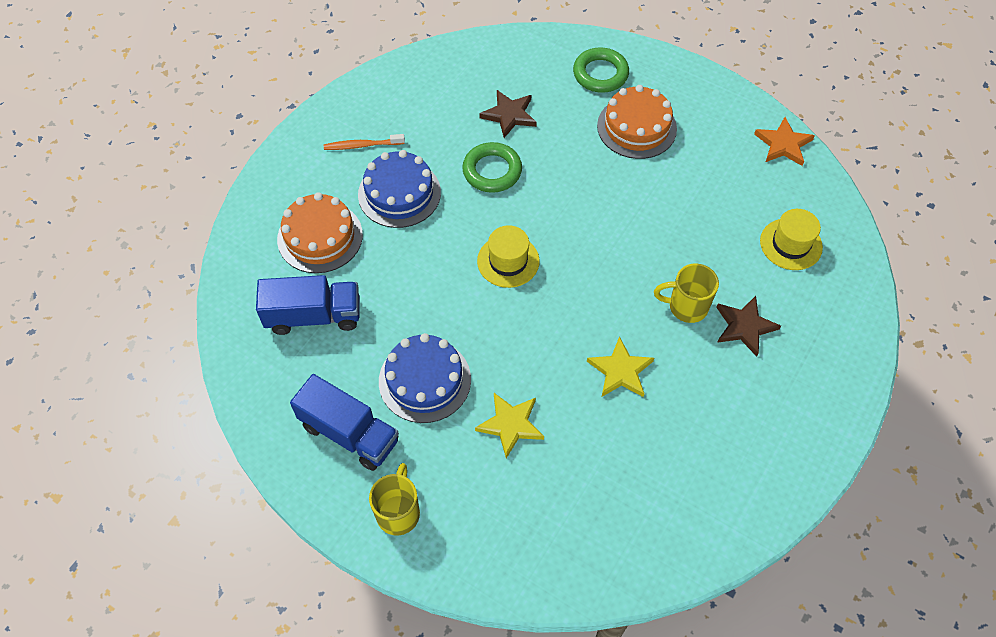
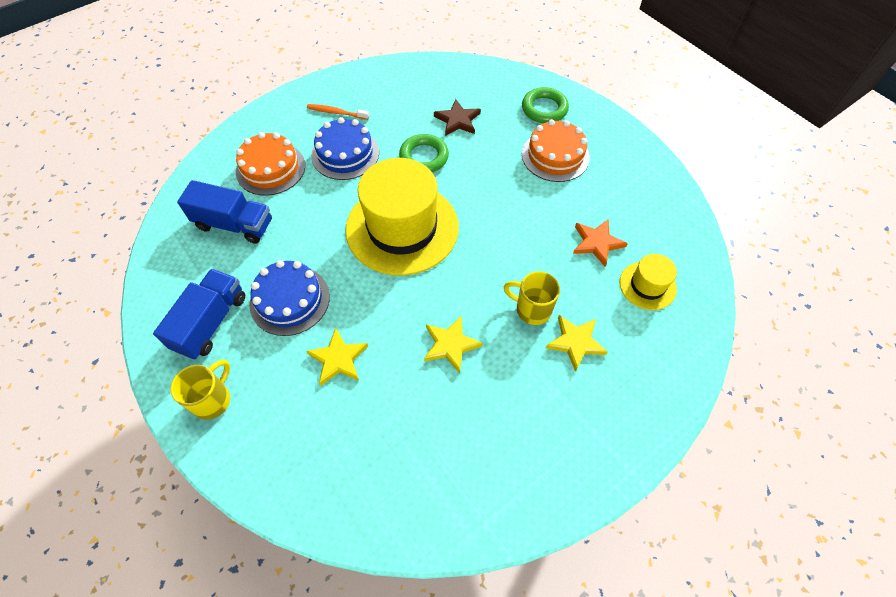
camera: 20 degrees right, 0 degrees up
(349, 433) = (211, 322): blue truck -> blue truck turned 120 degrees counterclockwise
(508, 261) = (402, 228): yellow hat -> yellow hat, size x2.13
(744, 327) = (575, 342): brown star -> yellow star
(783, 144) = (675, 202): orange star -> orange star (597, 243)

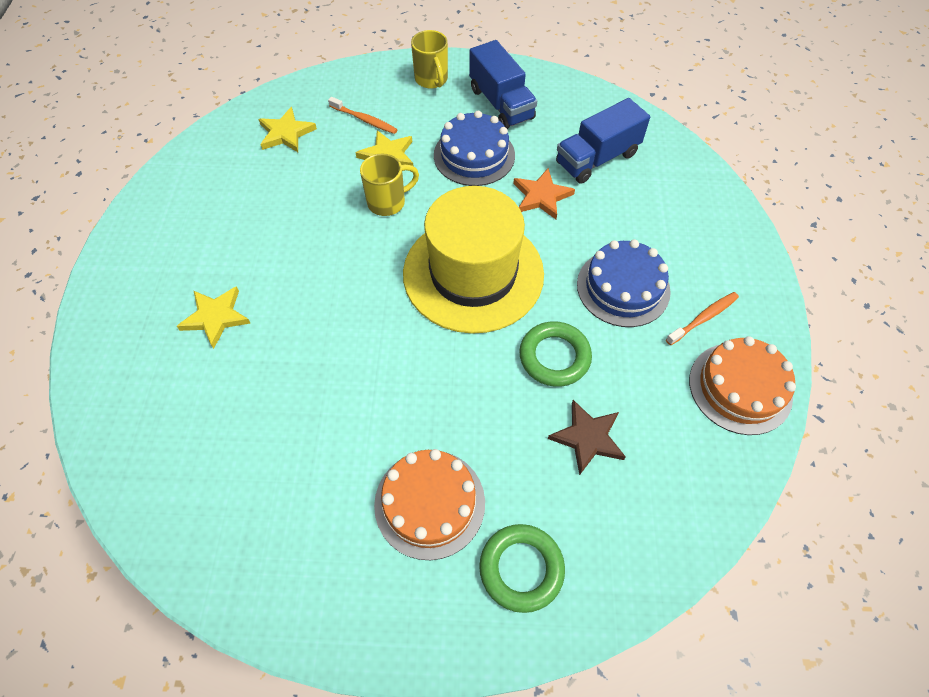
camera: 130 degrees right, 0 degrees up
(270, 168) = (653, 216): orange cake -> orange cake (740, 388)
(309, 412) = (364, 120): none -> orange toothbrush
(450, 345) = (318, 229): yellow star -> yellow star (286, 133)
(531, 309) = (280, 310): yellow mug -> yellow mug (388, 202)
(597, 243) = (278, 431): orange star -> orange star (541, 196)
(647, 285) = (187, 432): yellow hat -> none

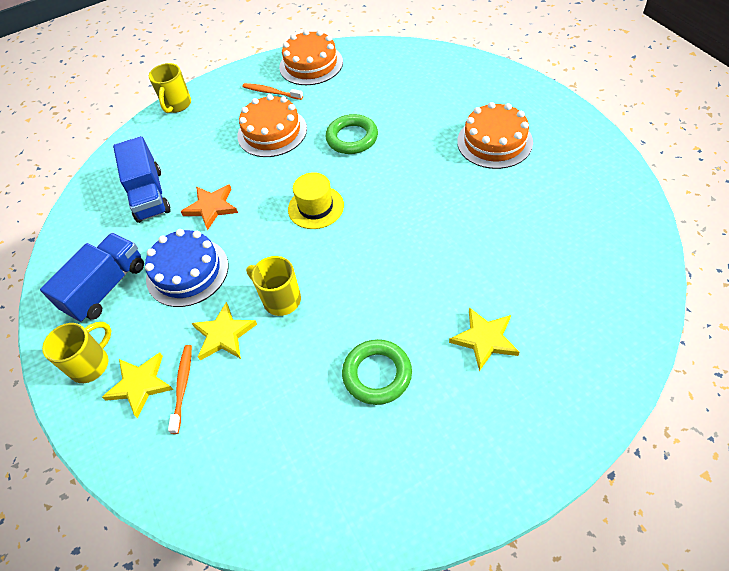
camera: 115 degrees left, 5 degrees down
(286, 133) = (241, 449): yellow star -> yellow star (140, 384)
(473, 273) = (316, 207): yellow hat -> yellow hat, size x0.47
(521, 568) = (490, 94): green ring -> green ring (377, 374)
(588, 438) = (394, 103): brown star -> none
(597, 158) = (149, 195): blue truck -> blue truck turned 45 degrees clockwise
(623, 287) = (272, 132): blue cake -> orange cake
(738, 222) = (177, 105): none -> yellow mug

